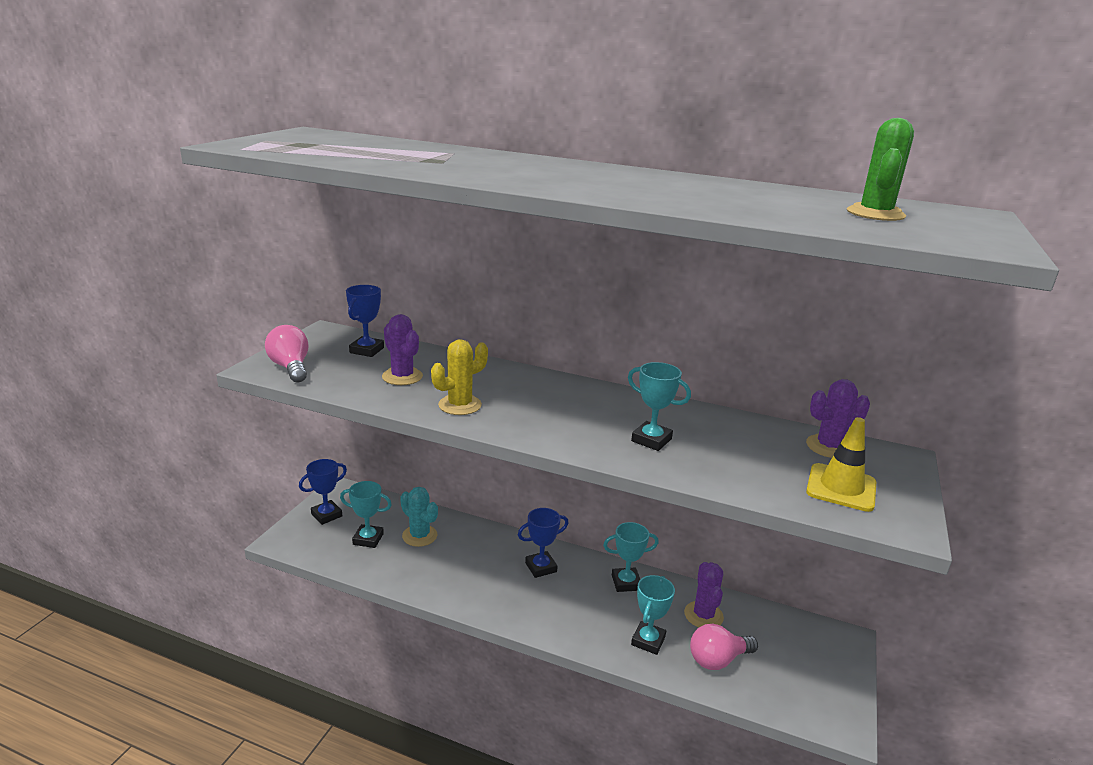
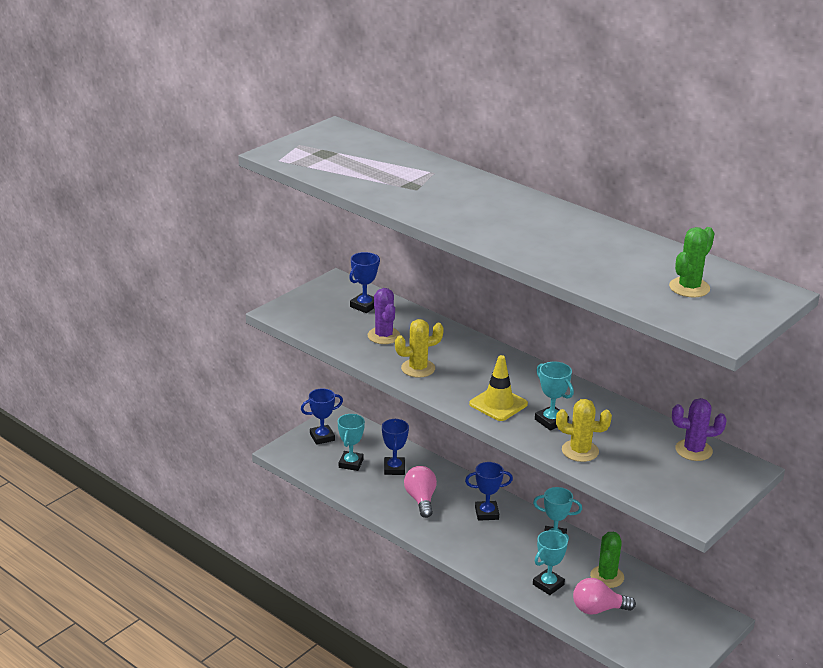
camera: 20 degrees right, 5 degrees up
(291, 367) = (301, 315): pink light bulb -> pink light bulb (421, 499)
(368, 539) = (351, 463): turquoise trophy -> turquoise trophy turned 75 degrees clockwise
(419, 536) = (394, 468): turquoise cactus -> blue trophy
(703, 615) = (607, 577): purple cactus -> green cactus
(710, 469) = (580, 451): none -> yellow cactus
(841, 488) = (671, 482): yellow traffic cone -> yellow traffic cone (498, 404)

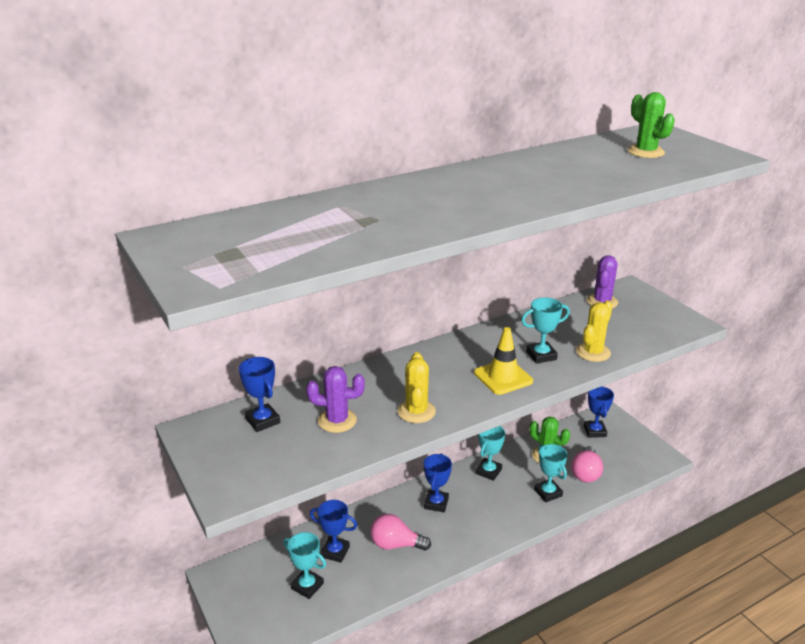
camera: 70 degrees left, 0 degrees up
(322, 437) = (244, 600): blue trophy -> blue trophy (594, 431)

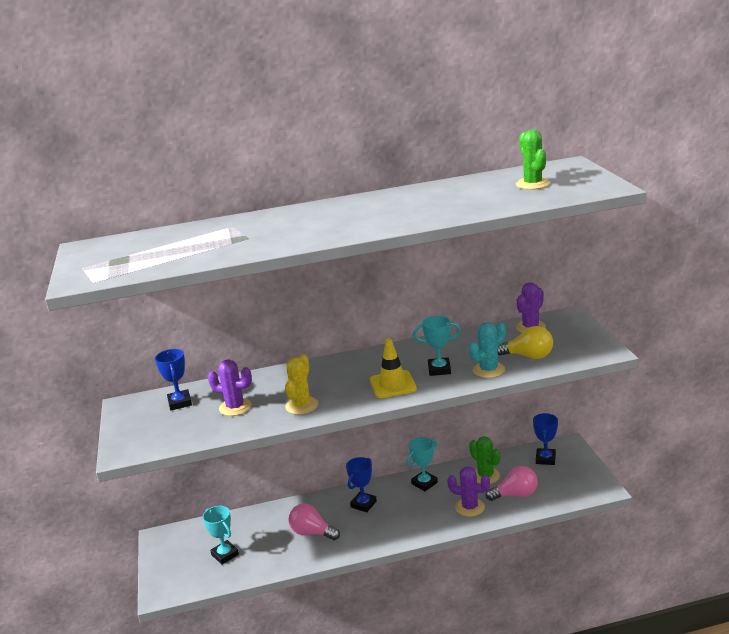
camera: 20 degrees right, 5 degrees down
(335, 552) = (259, 532): blue trophy -> none
(548, 493) = (470, 507): turquoise trophy -> purple cactus
(585, 473) = (515, 494): pink light bulb -> pink light bulb turned 135 degrees counterclockwise
(593, 352) = (488, 370): yellow cactus -> turquoise cactus
(622, 334) = (528, 356): none -> yellow light bulb

